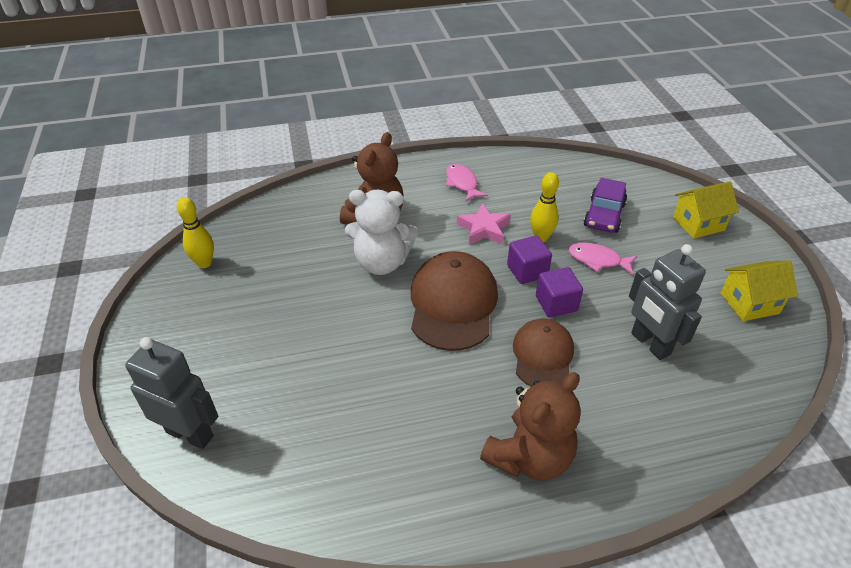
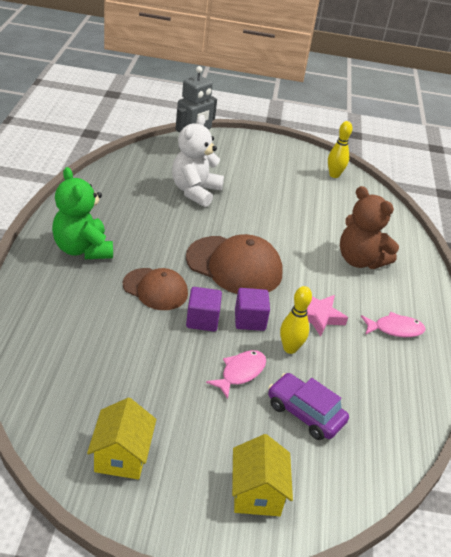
camera: 105 degrees right, 5 degrees down
(382, 263) = (299, 247): white teddy bear -> white teddy bear (195, 191)
(529, 457) = (82, 249): brown teddy bear -> green teddy bear
(650, 344) = (125, 353): grey robot -> none

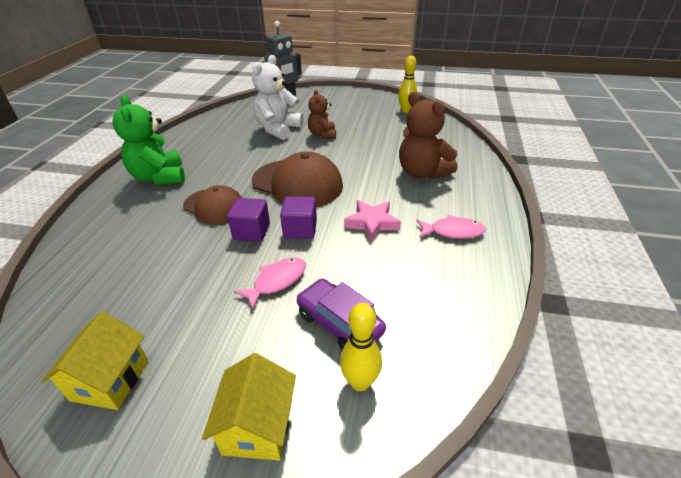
camera: 10 degrees right, 0 degrees up
(247, 203) = (322, 135): none -> brown teddy bear
(290, 348) = (336, 255): yellow bowling pin -> yellow bowling pin (360, 382)

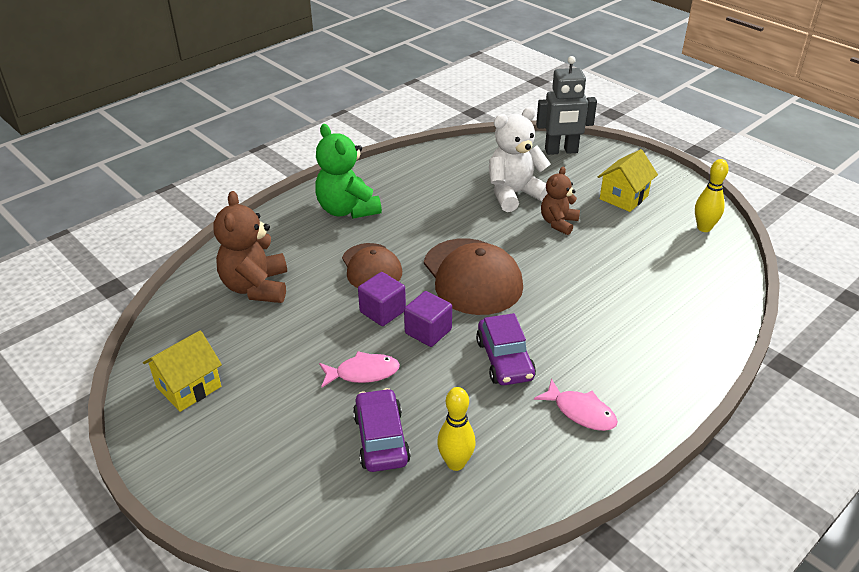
camera: 35 degrees right, 0 degrees up
(159, 177) = (347, 210): green teddy bear -> green teddy bear turned 45 degrees counterclockwise
(258, 426) = (256, 478): yellow house -> yellow house (624, 197)
(360, 382) = (353, 494): yellow bowling pin -> yellow bowling pin (455, 463)
(372, 223) = (505, 360): pink star -> purple car
(422, 173) = (625, 326): brown teddy bear -> brown teddy bear (256, 287)

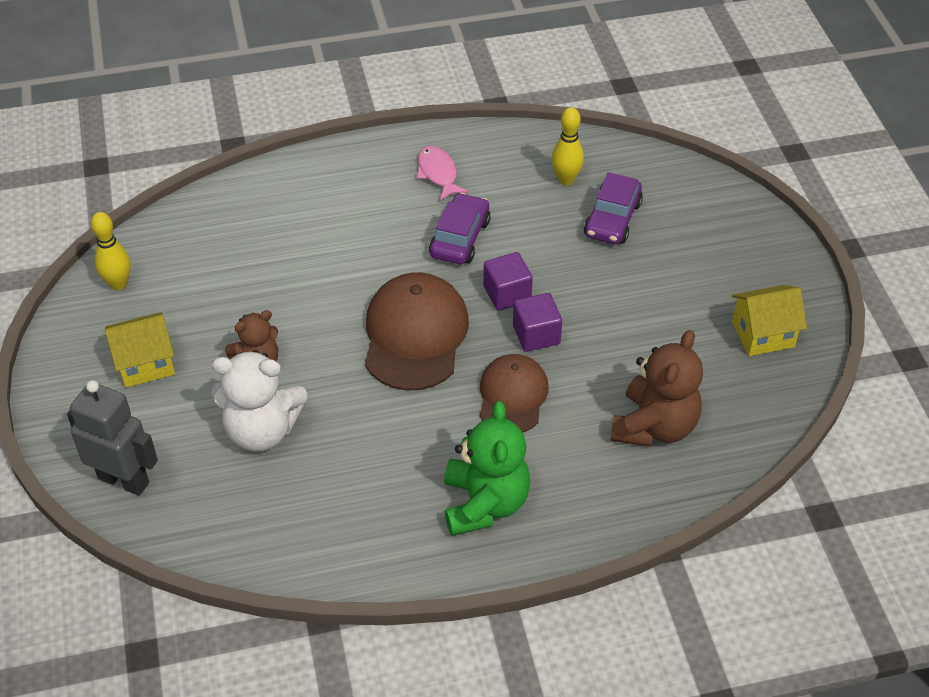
camera: 150 degrees left, 10 degrees up
(363, 373) = (594, 280): pink fish -> none

